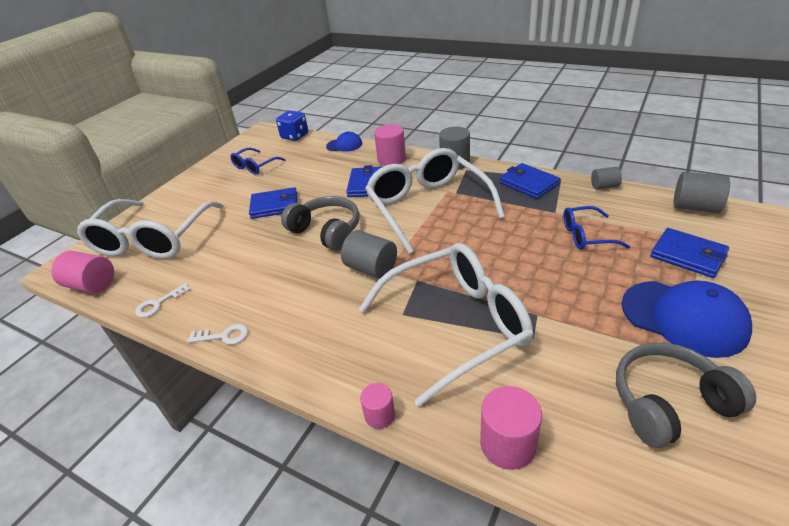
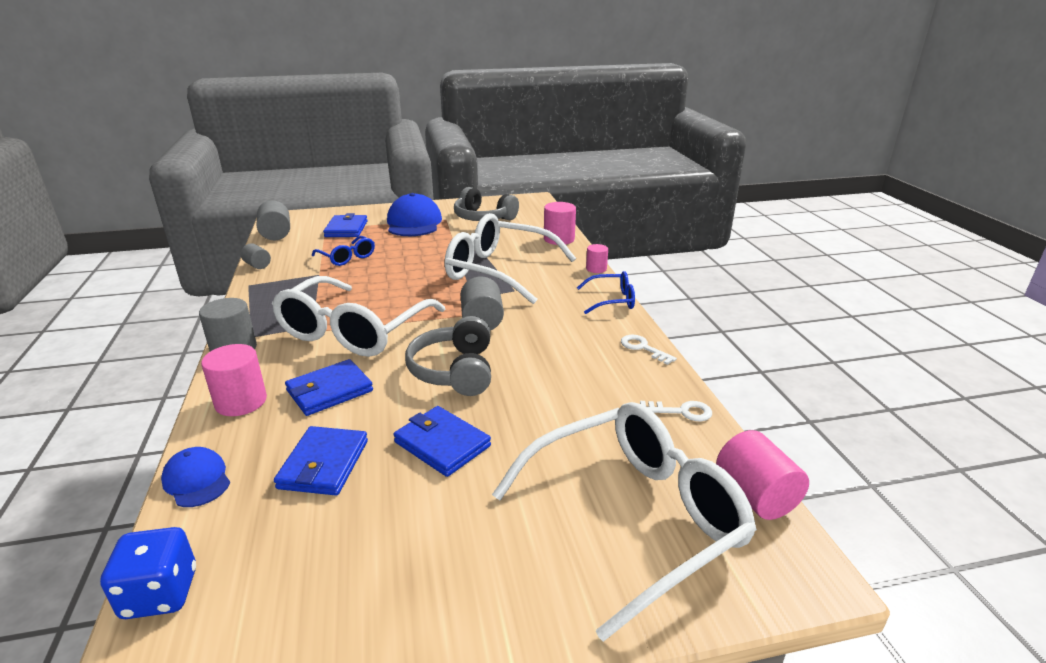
camera: 135 degrees left, 10 degrees down
(255, 166) = (338, 562): blue glasses -> blue glasses (612, 300)
(528, 183) = (269, 296): blue wallet -> blue wallet (324, 464)

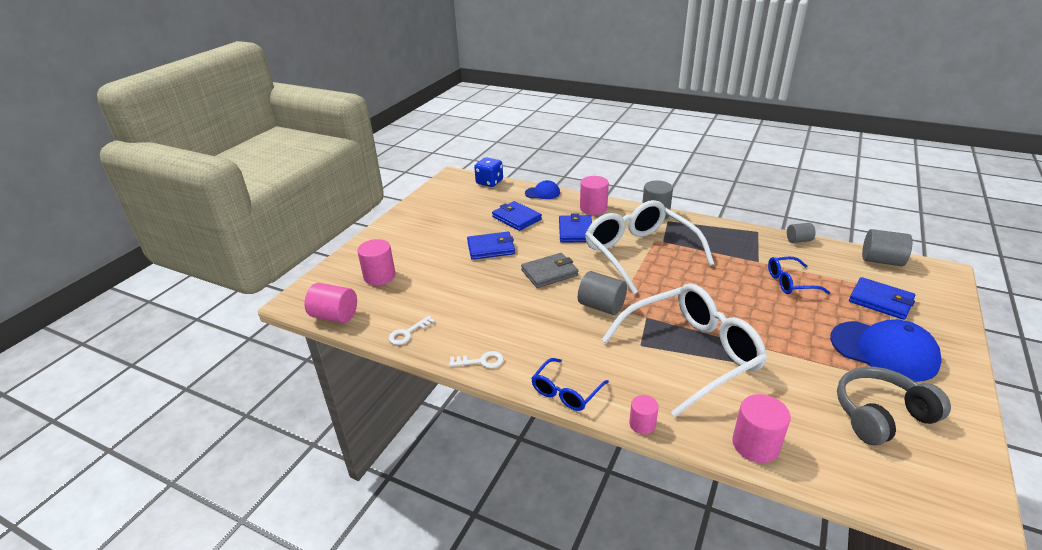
camera: 130 degrees right, 5 degrees up
(455, 371) = (549, 273): grey headphones -> grey wallet
(635, 517) = (379, 276): white glasses -> pink cylinder

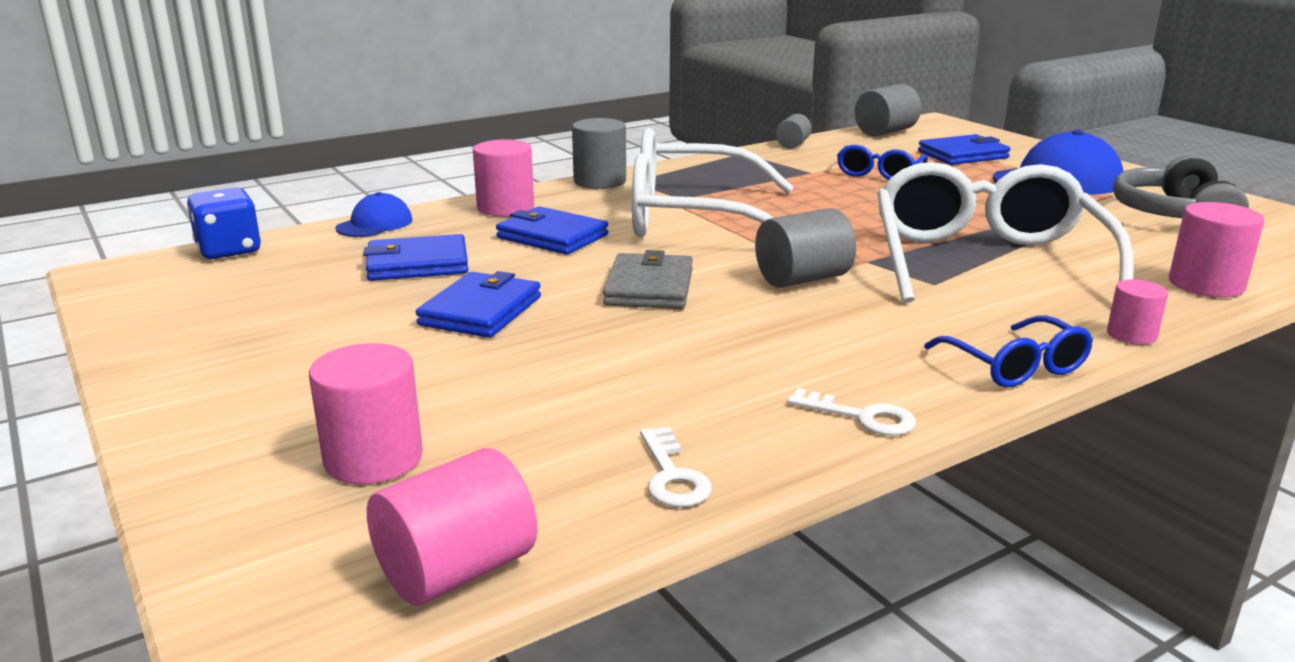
camera: 60 degrees left, 10 degrees down
(481, 361) = (862, 417): white key -> white key turned 90 degrees clockwise

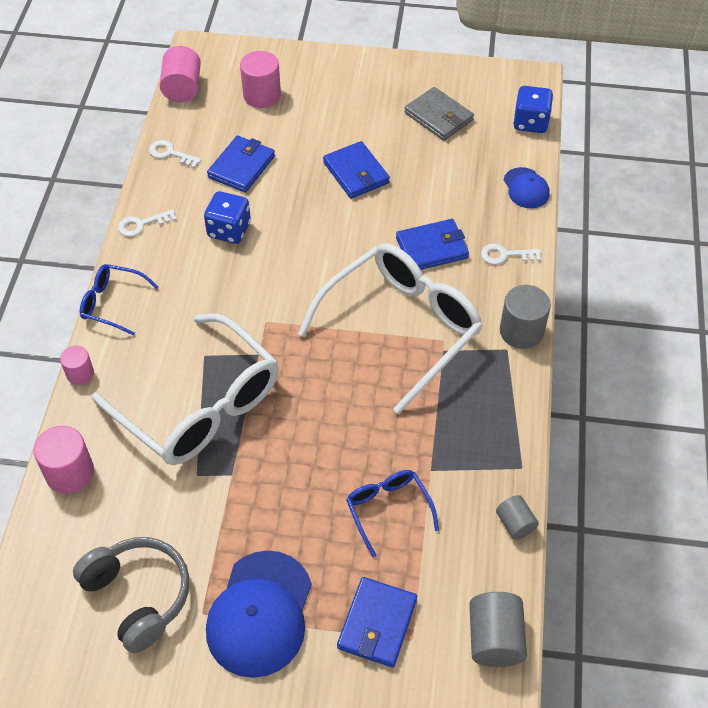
camera: 130 degrees right, 30 degrees up
(417, 264) = (440, 178): blue wallet -> blue wallet (241, 167)
(505, 208) = (505, 255): pink cylinder -> white key
(649, 287) = (321, 242): grey wallet -> grey wallet (438, 117)
(738, 347) = (229, 230): none -> blue dice
(802, 279) = (267, 307): grey cylinder -> none

